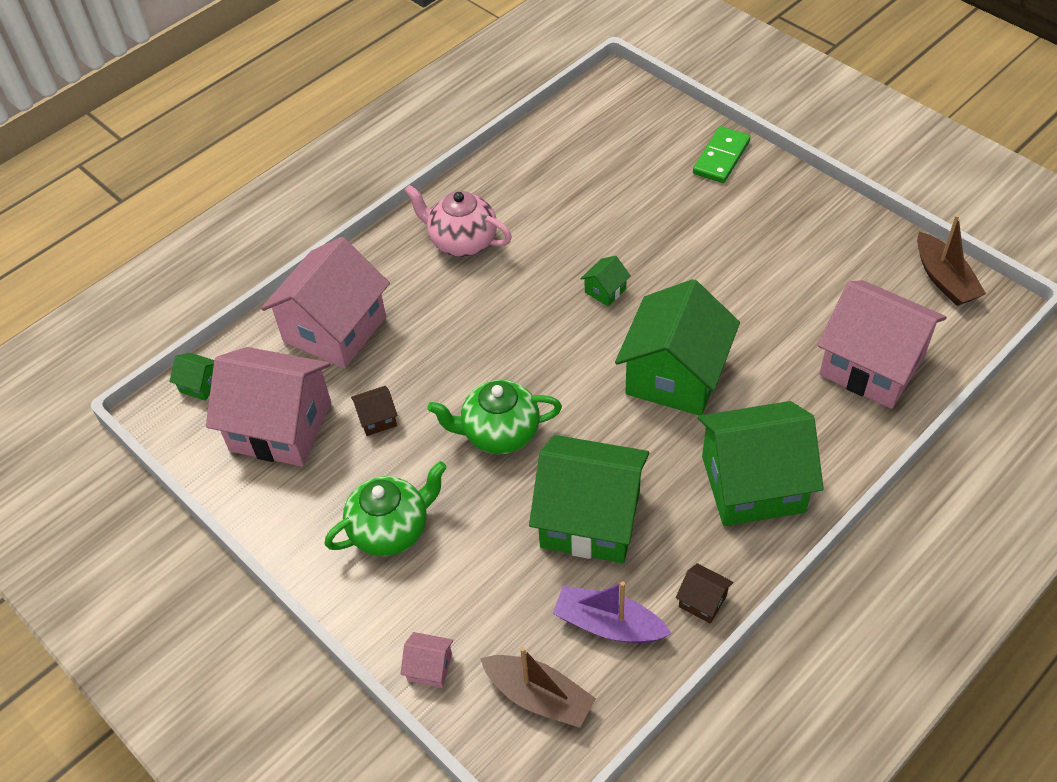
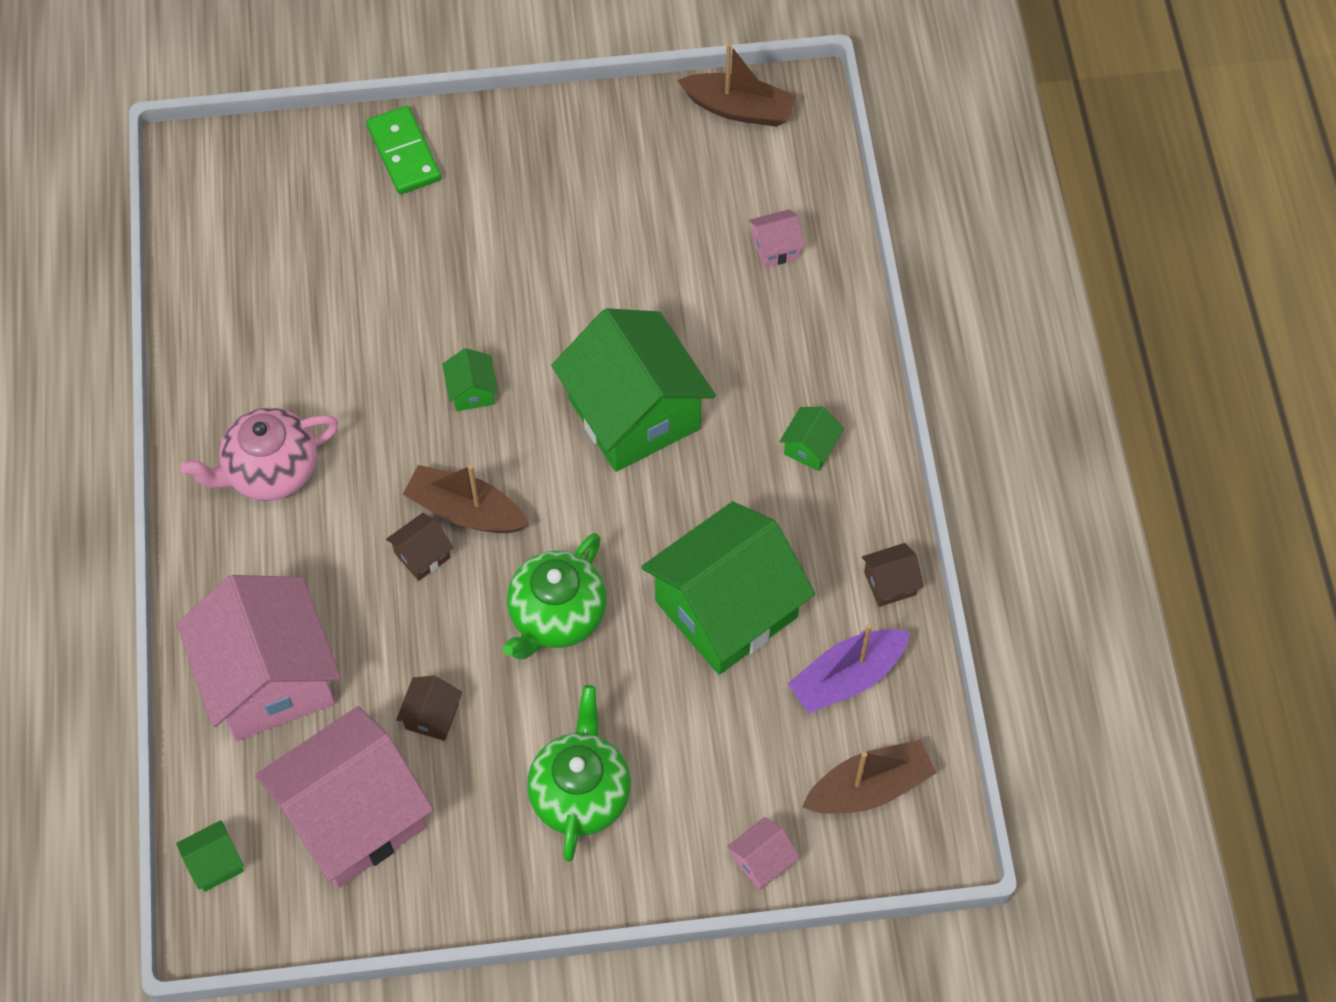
camera: 55 degrees left, 10 degrees up
(476, 342) = (422, 555): none -> brown house
(525, 342) = (466, 511): none -> brown boat
(752, 484) = (810, 447): green house -> green house, size x0.40
(872, 365) = (775, 248): pink house -> pink house, size x0.40

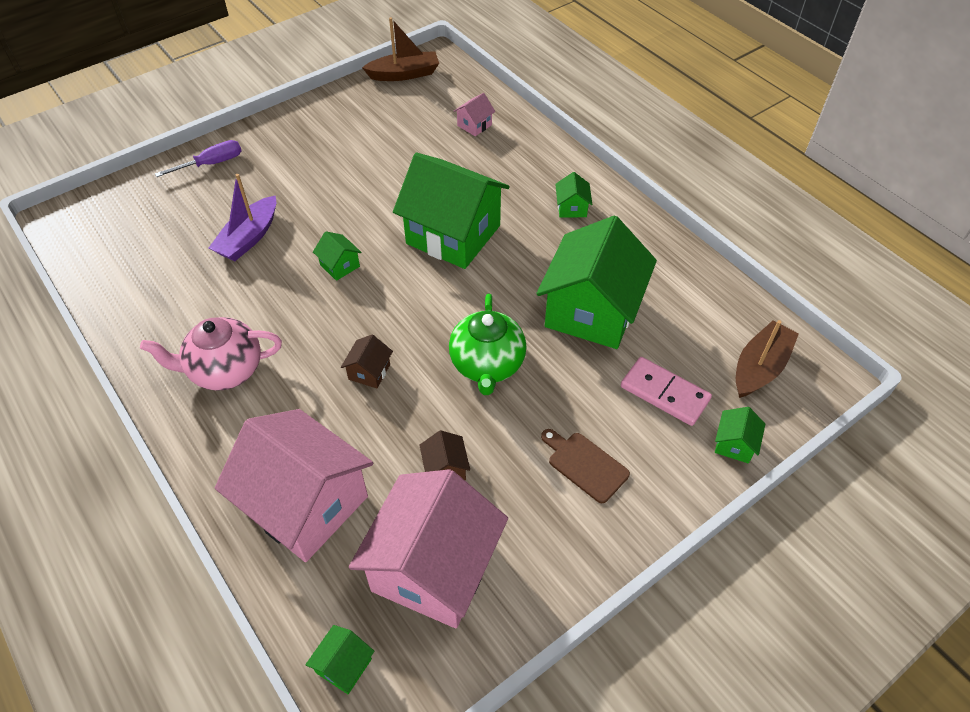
camera: 30 degrees left, 10 degrees down
(271, 471) = (225, 370): pink teapot -> pink teapot turned 45 degrees clockwise
(404, 153) = (211, 164): green domino -> purple screwdriver
(466, 511) = (382, 333): brown boat -> none
(580, 793) = (585, 465): green teapot -> brown cutting board
(732, 758) = (664, 393): none -> pink domino
(762, 861) = (734, 444): pink house -> green house
(847, 677) = (694, 313): purple boat -> purple boat (249, 238)
(890, 583) = (675, 254): brown house -> none

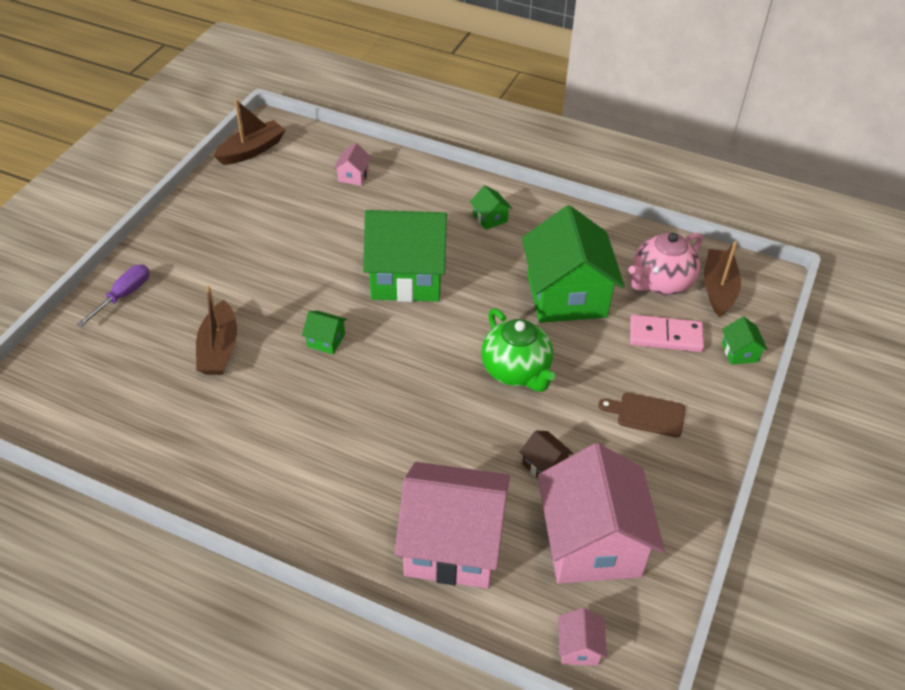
camera: 30 degrees left, 5 degrees down
(225, 370) = (291, 471): pink teapot -> pink teapot (660, 282)
(249, 238) = (219, 349): purple boat -> brown boat
(344, 666) = (579, 647): green house -> pink house
(369, 372) = (422, 417): brown house -> none

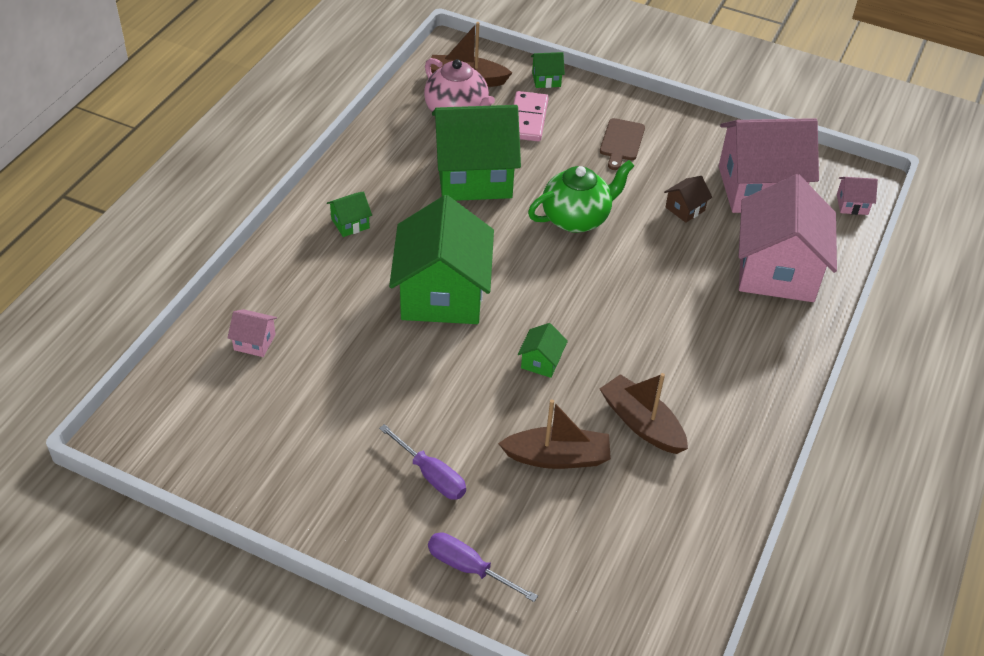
camera: 90 degrees left, 0 degrees up
(213, 274) = (431, 475): none -> purple screwdriver
(252, 150) = (178, 453): brown boat -> brown boat (641, 423)

